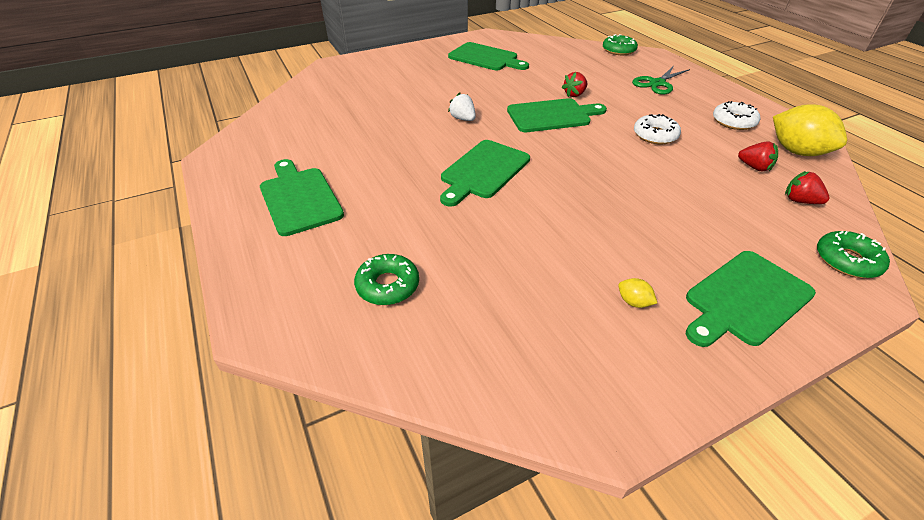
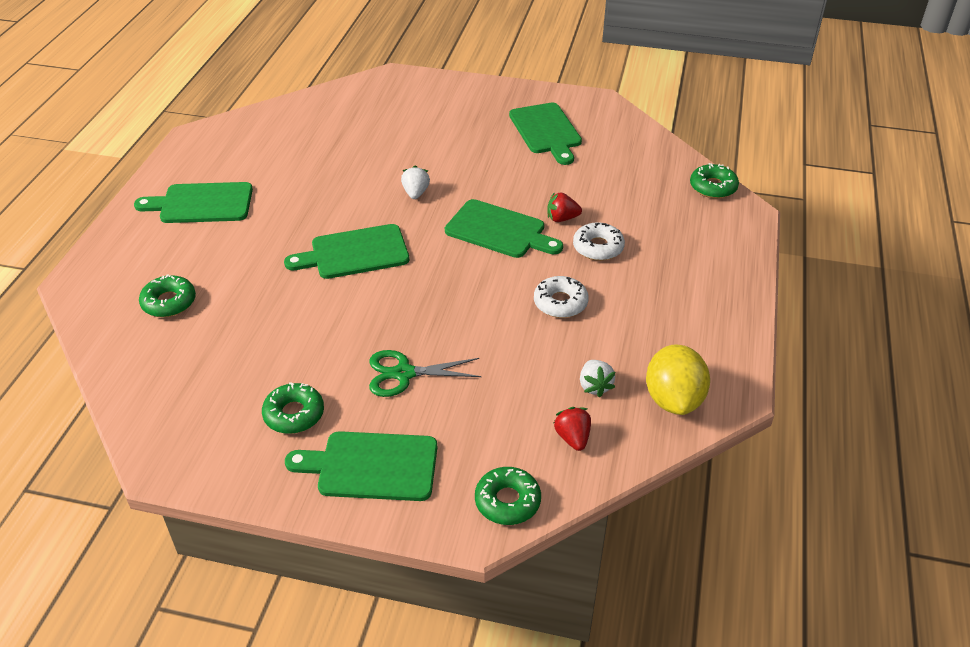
camera: 40 degrees right, 0 degrees up
(299, 198) = (202, 204): green cutting board -> green cutting board turned 105 degrees counterclockwise
(633, 302) = (294, 414): yellow lemon -> green donut
(657, 83) = (676, 249): green scissors -> green scissors (404, 373)
(733, 121) = (673, 334): white donut -> white donut (598, 247)
(754, 167) = (594, 386): red strawberry -> white strawberry

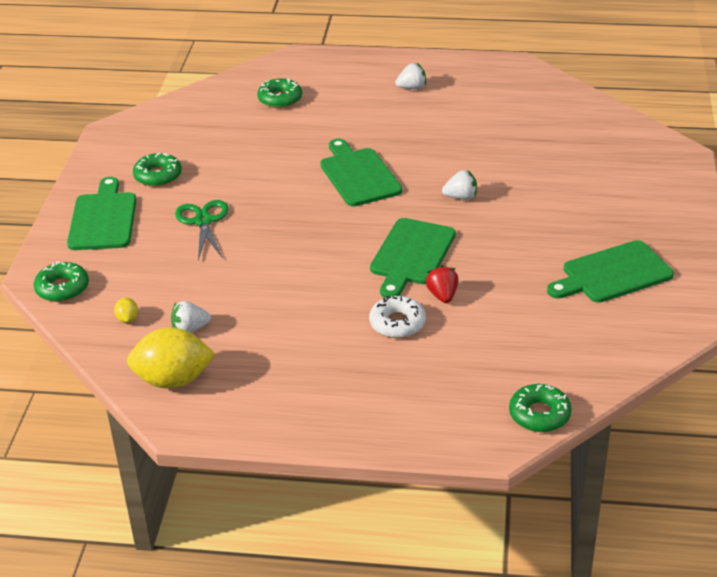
camera: 85 degrees right, 5 degrees down
(202, 204) = (412, 88): green cutting board -> white strawberry
(560, 303) = (304, 302): white donut -> none
(572, 438) = (127, 319): red strawberry -> yellow lemon

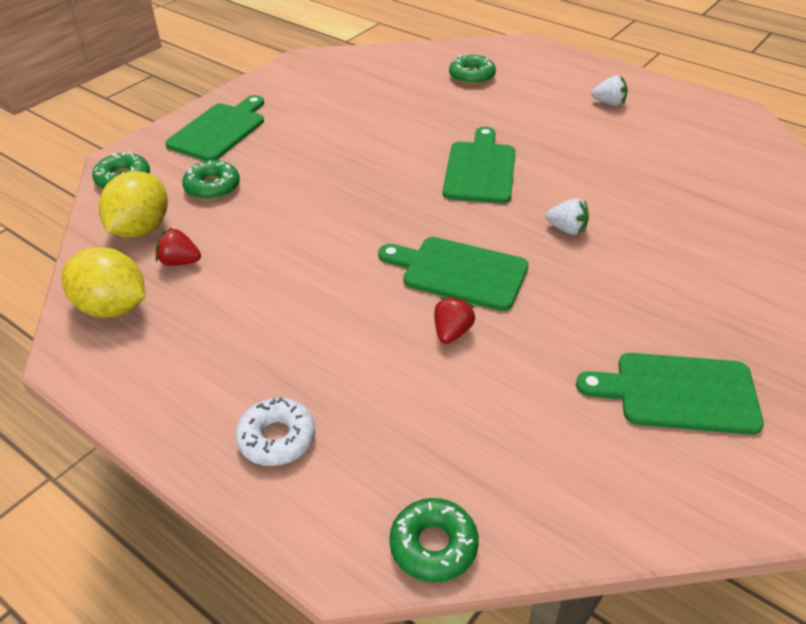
camera: 30 degrees right, 5 degrees up
(127, 319) = (141, 229): yellow lemon -> yellow lemon, size x2.40
(158, 176) = (301, 109): green donut -> green donut (212, 187)
(190, 329) = (180, 262): white strawberry -> red strawberry
(203, 221) = (297, 162): green scissors -> none
(397, 323) = (375, 344): white donut -> white donut (277, 438)
(411, 255) = (459, 272): green cutting board -> green cutting board turned 60 degrees clockwise

